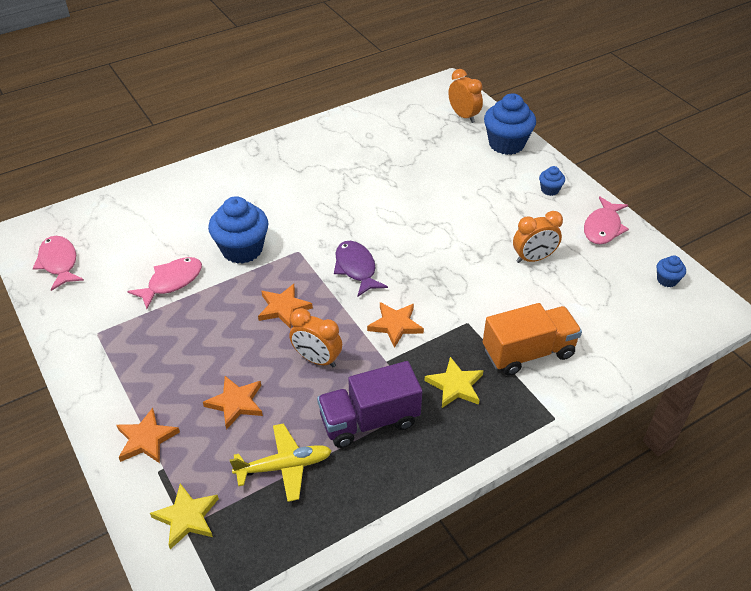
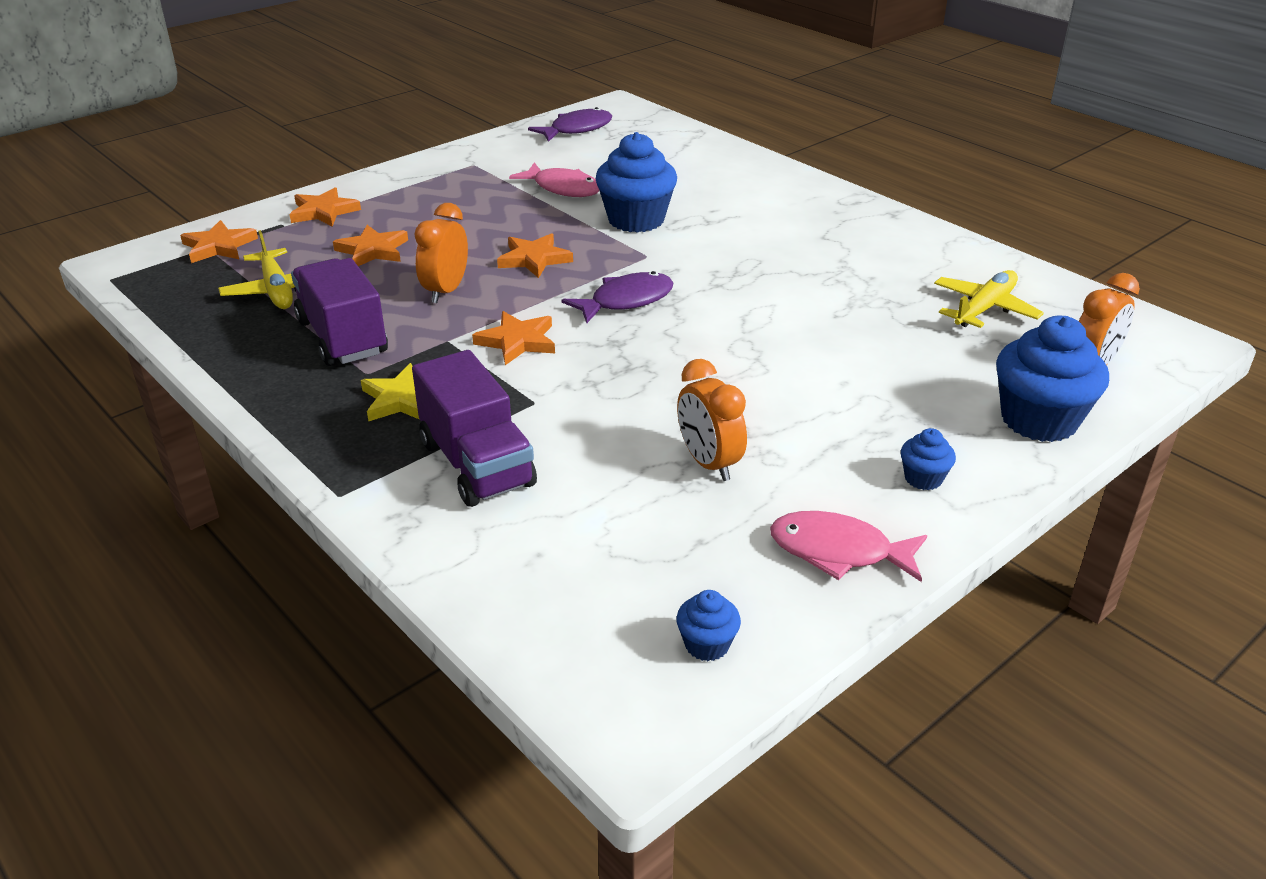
camera: 80 degrees right, 10 degrees down
(59, 263) = (577, 129): pink fish -> purple fish
(187, 517) = (219, 246): yellow star -> orange star
(402, 133) = (984, 309): none -> yellow plane
(528, 352) = (477, 464): orange truck -> purple truck

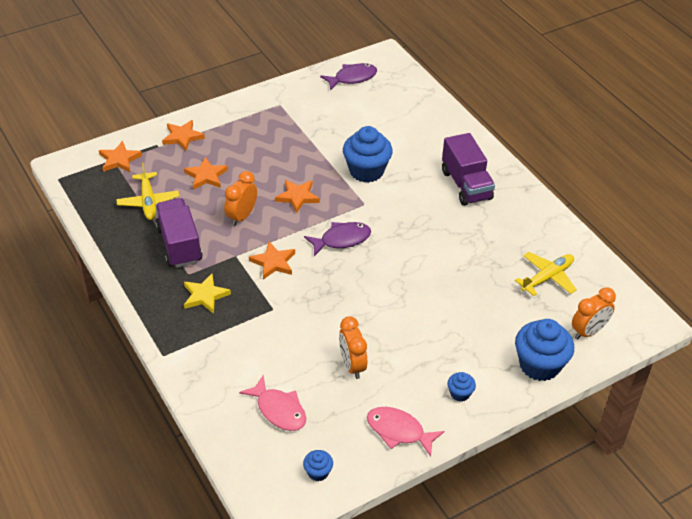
camera: 10 degrees right, 10 degrees up
(477, 464) = (234, 346): purple truck -> purple truck (466, 185)
(563, 188) = (329, 135): pink fish -> pink fish (279, 410)

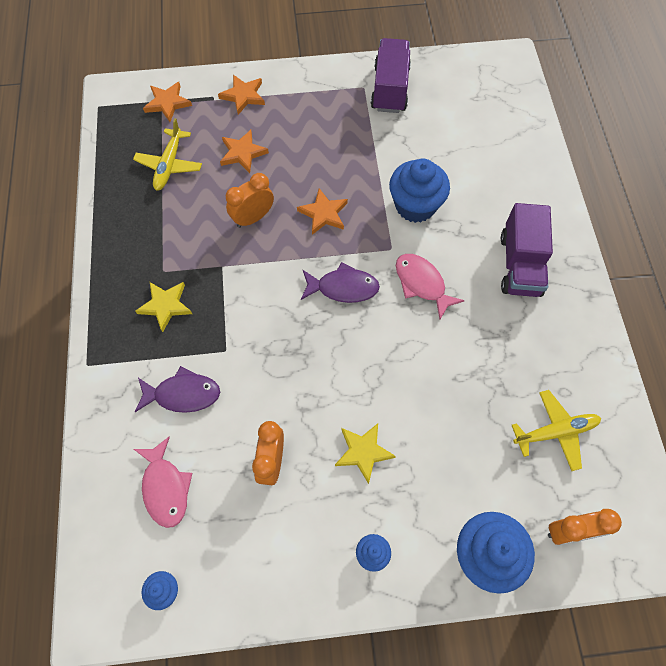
camera: 25 degrees right, 20 degrees up
(179, 245) = (172, 230): purple truck -> purple truck (390, 89)
(273, 262) = (256, 290): orange star -> none
(352, 78) = (459, 77): purple fish -> purple fish (183, 394)
(399, 431) = (278, 575): pink fish -> pink fish (422, 284)
(417, 336) = (363, 452): none -> yellow star

